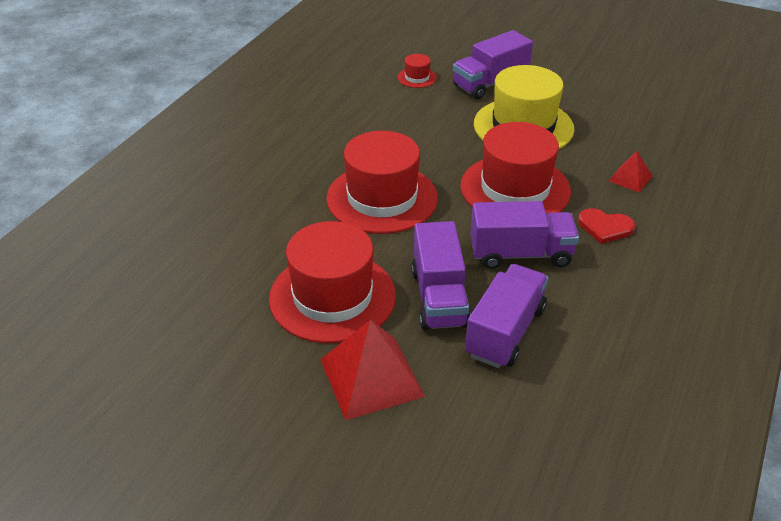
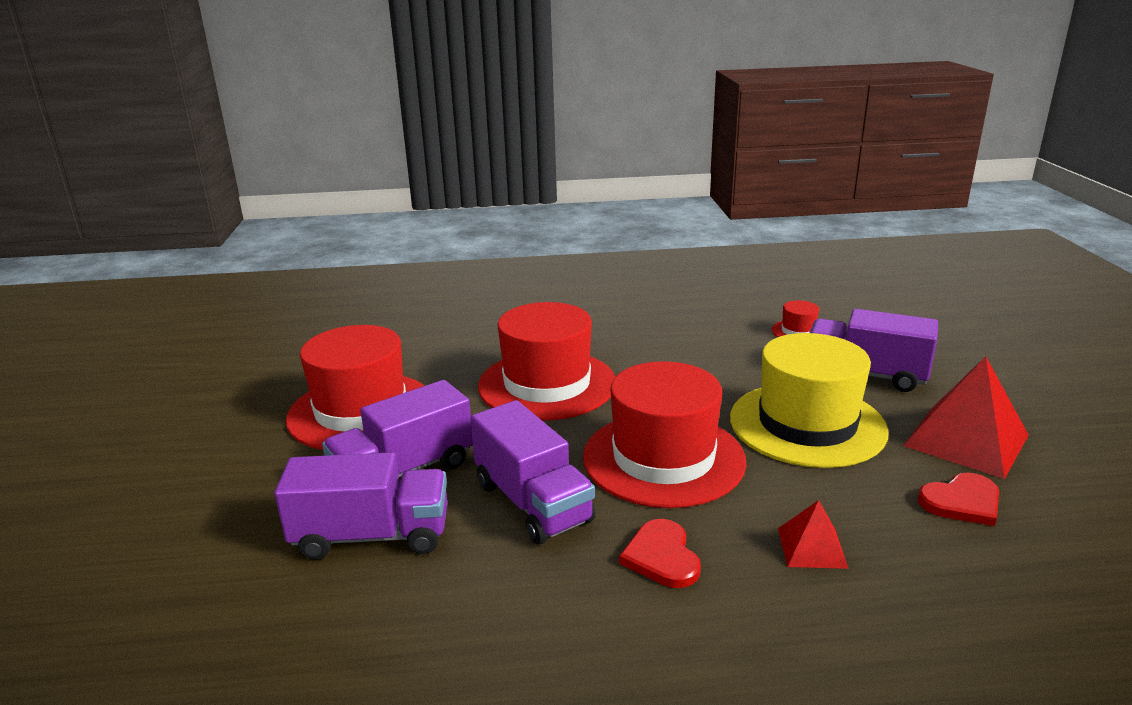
camera: 60 degrees right, 15 degrees down
(371, 377) = (249, 471): red pyramid -> red pyramid (966, 440)
(627, 119) = (962, 502): none -> red heart

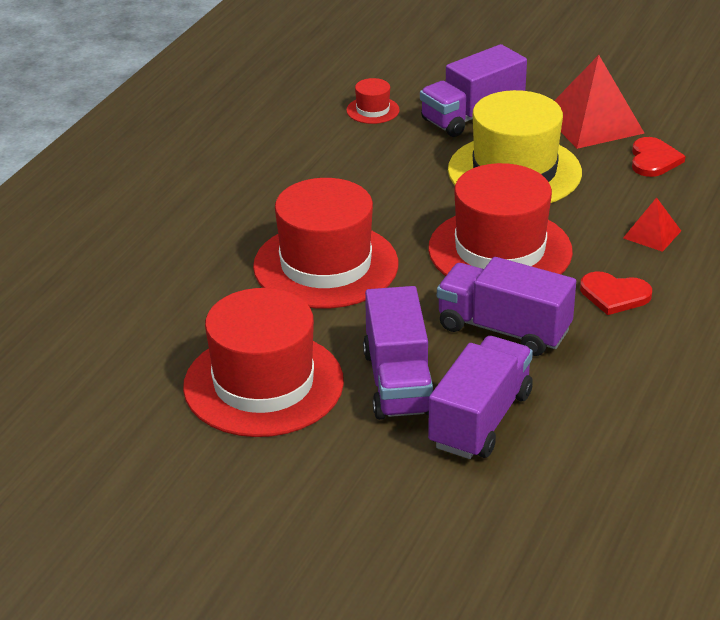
camera: 60 degrees left, 10 degrees up
(532, 502) = (503, 329): purple truck -> purple truck turned 150 degrees counterclockwise

